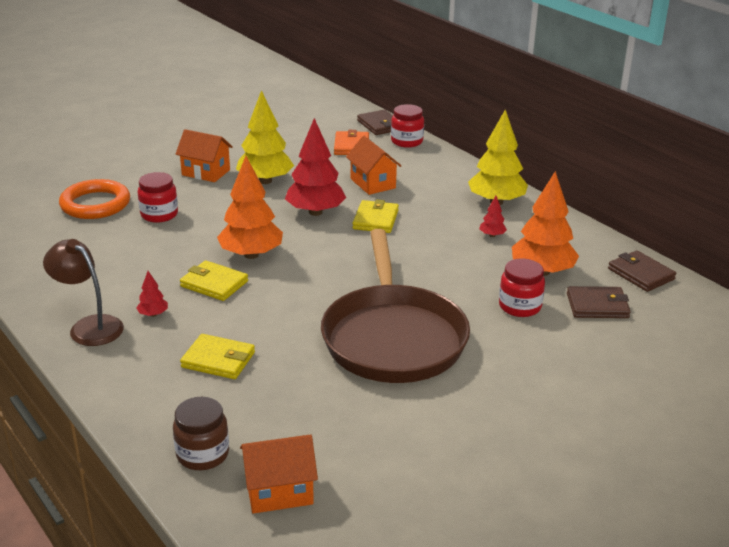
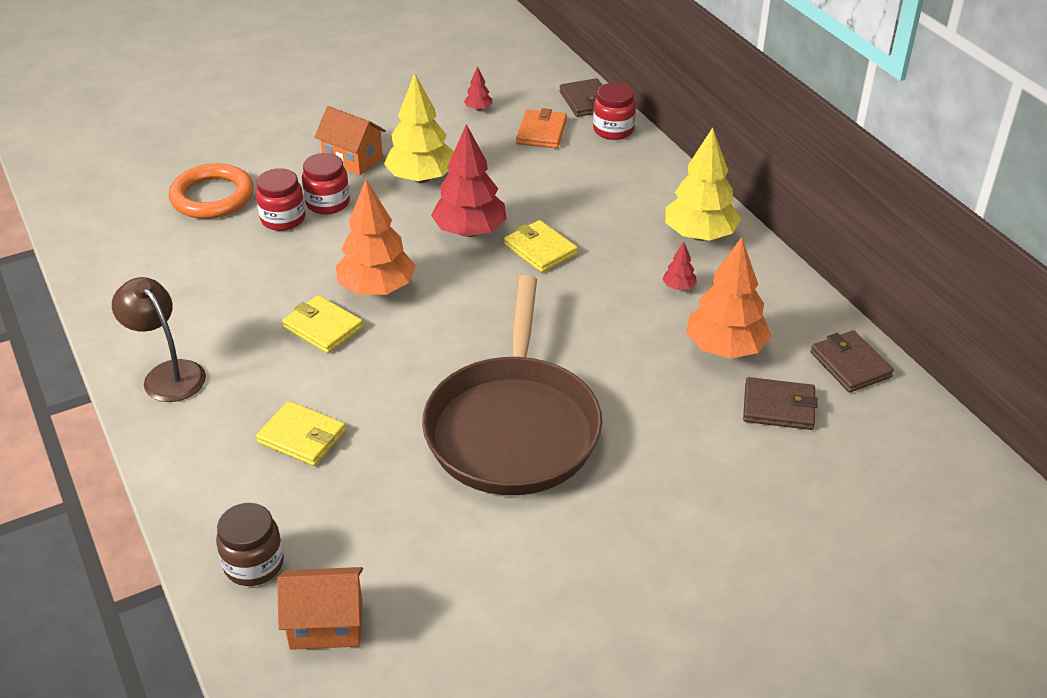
camera: 10 degrees right, 10 degrees up
(153, 314) = (243, 364): red tree -> red tree (478, 109)
(373, 183) = (552, 193): orange house -> none
(375, 220) = (540, 250): yellow wallet -> yellow wallet turned 60 degrees counterclockwise
(519, 306) = (681, 398): red jar -> red jar (328, 203)

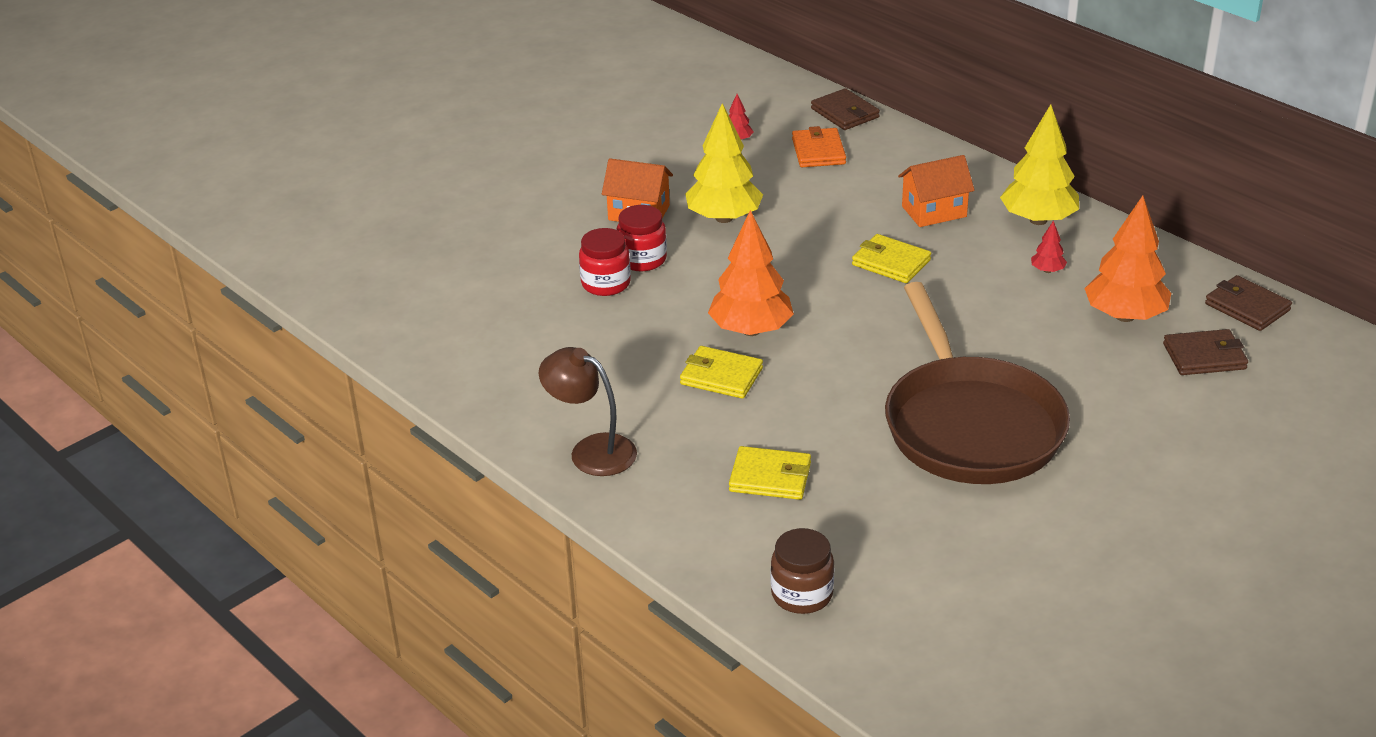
camera: 15 degrees left, 5 degrees down
(212, 197) = (513, 276): orange ring -> none
(326, 625) = (907, 627): orange house -> orange house (934, 211)
(470, 232) = (809, 259): red tree -> none
(613, 130) = (890, 136): red jar -> none

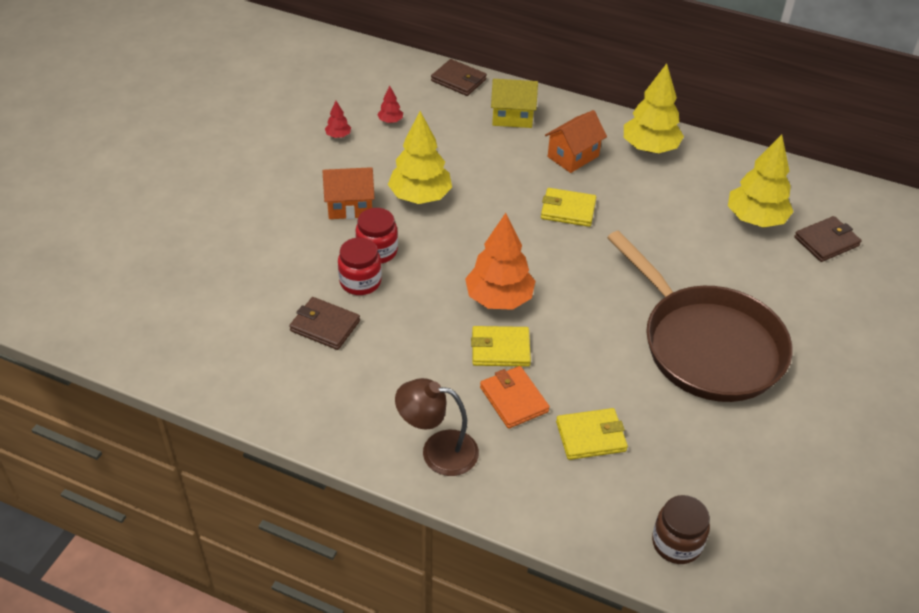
camera: 25 degrees left, 10 degrees up
(818, 151) = (458, 119): orange wallet -> orange wallet (514, 399)
(886, 160) = (512, 117): none -> yellow house
(1047, 270) = (681, 191): red tree -> red tree (338, 136)
(1124, 316) = (755, 219): orange tree -> yellow tree
(1247, 307) = (829, 192): brown wallet -> brown wallet (325, 326)

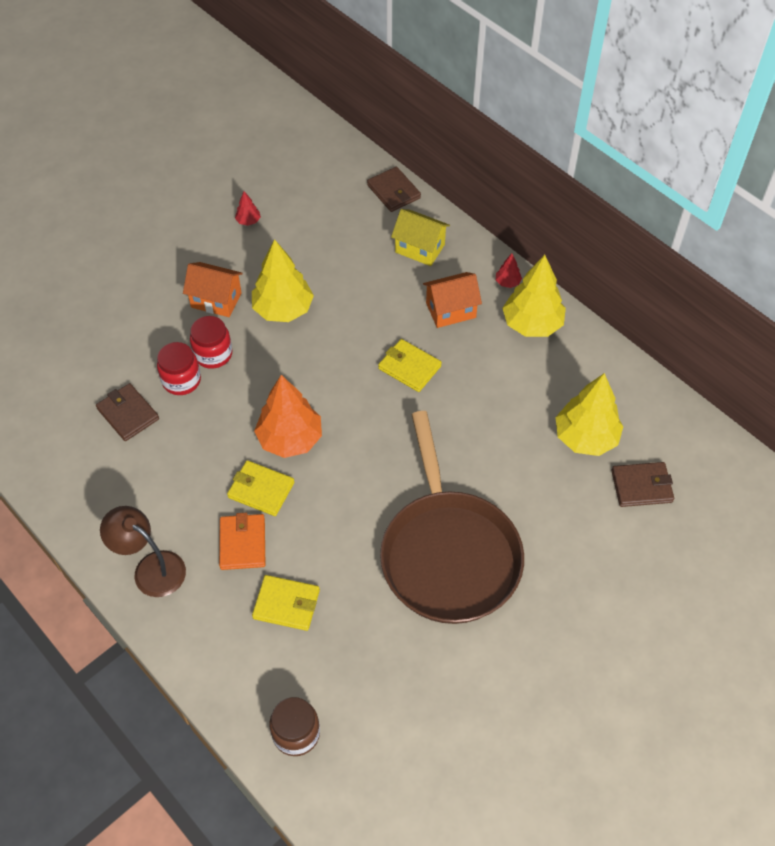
camera: 25 degrees right, 10 degrees up
(390, 121) = (304, 219): red tree -> red tree (507, 282)

